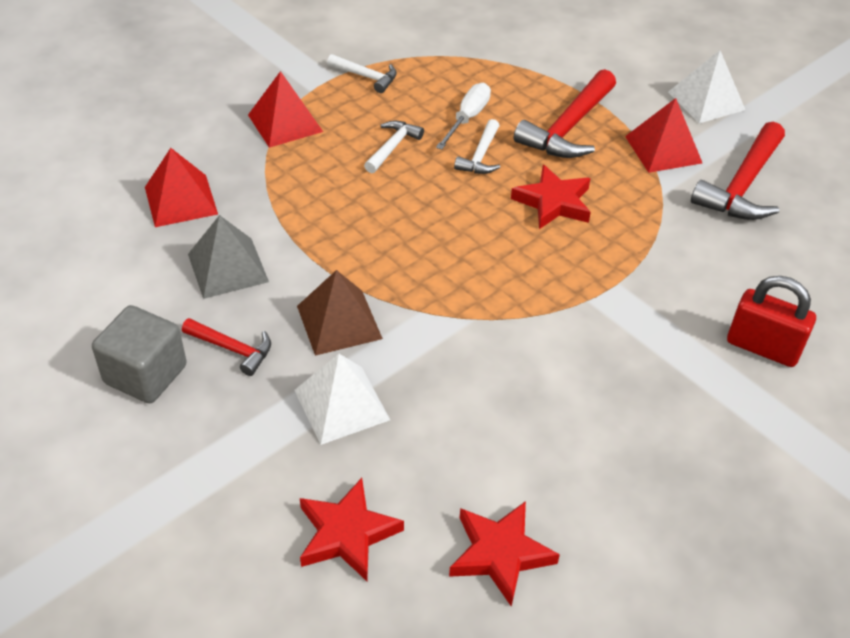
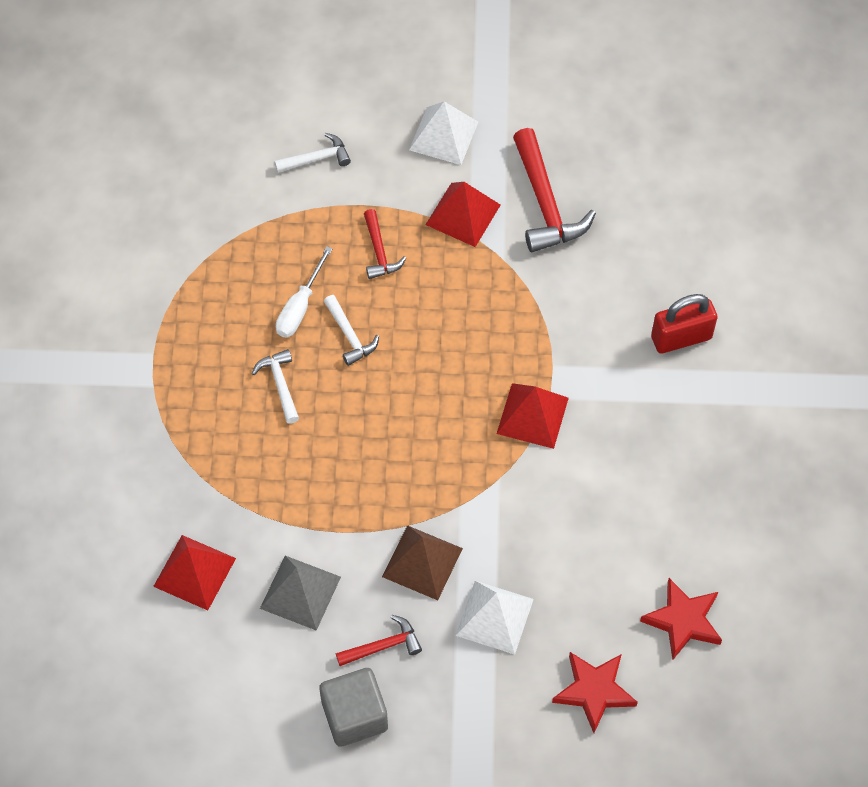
camera: 45 degrees left, 15 degrees up
(285, 123) = (175, 434): red pyramid -> red pyramid (532, 415)
(366, 77) = (178, 333): white hammer -> white hammer (317, 158)
(467, 118) = (300, 307): white screwdriver -> white screwdriver turned 135 degrees counterclockwise
(553, 202) = (443, 333): red star -> none
(568, 128) = (379, 252): red hammer -> red hammer, size x0.55

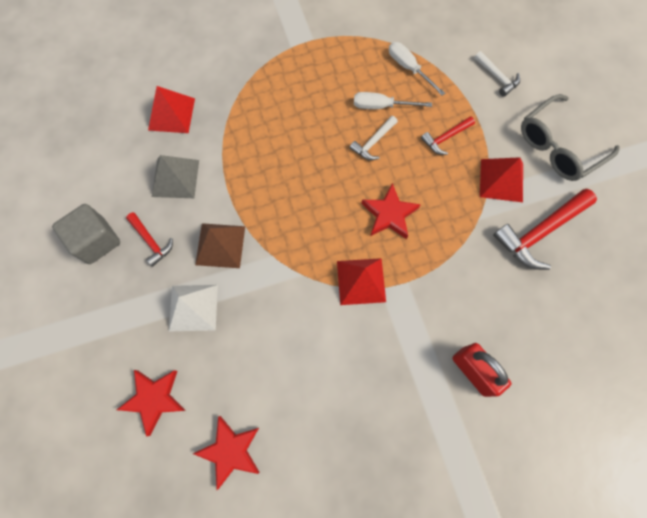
camera: 70 degrees right, 10 degrees up
(256, 253) = (409, 68): none -> white screwdriver
(280, 384) = (320, 114): white hammer -> none
(443, 135) = (558, 146): white pyramid -> grey glasses
(458, 353) = (389, 214): none -> red star

